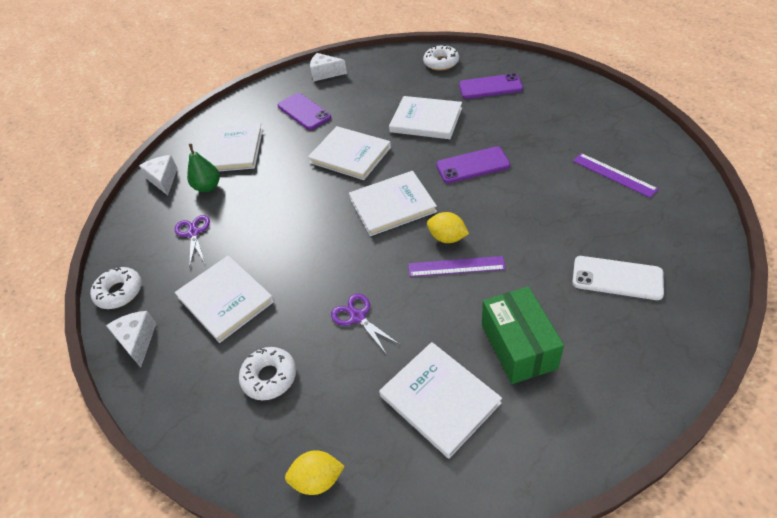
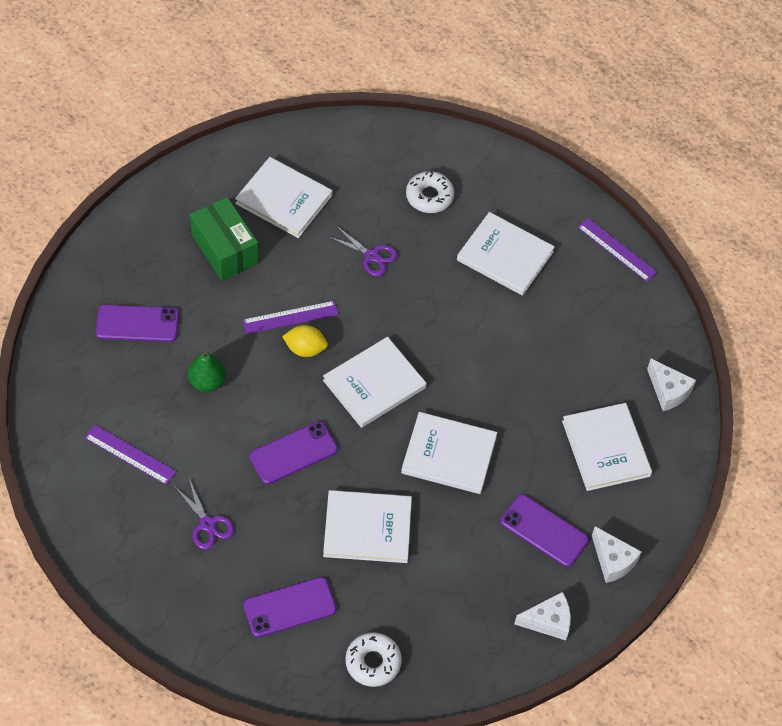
camera: 155 degrees right, 10 degrees up
(119, 292) = (617, 249): white donut -> purple ruler
(137, 341) = (565, 208): white cheese -> white cheese (612, 561)
(193, 233) = (583, 323): purple scissors -> purple scissors (207, 524)
(208, 187) = (604, 386): green pear -> green pear (207, 382)
(318, 479) = (361, 136): yellow lemon -> none
(617, 278) = (137, 323): white phone -> purple phone

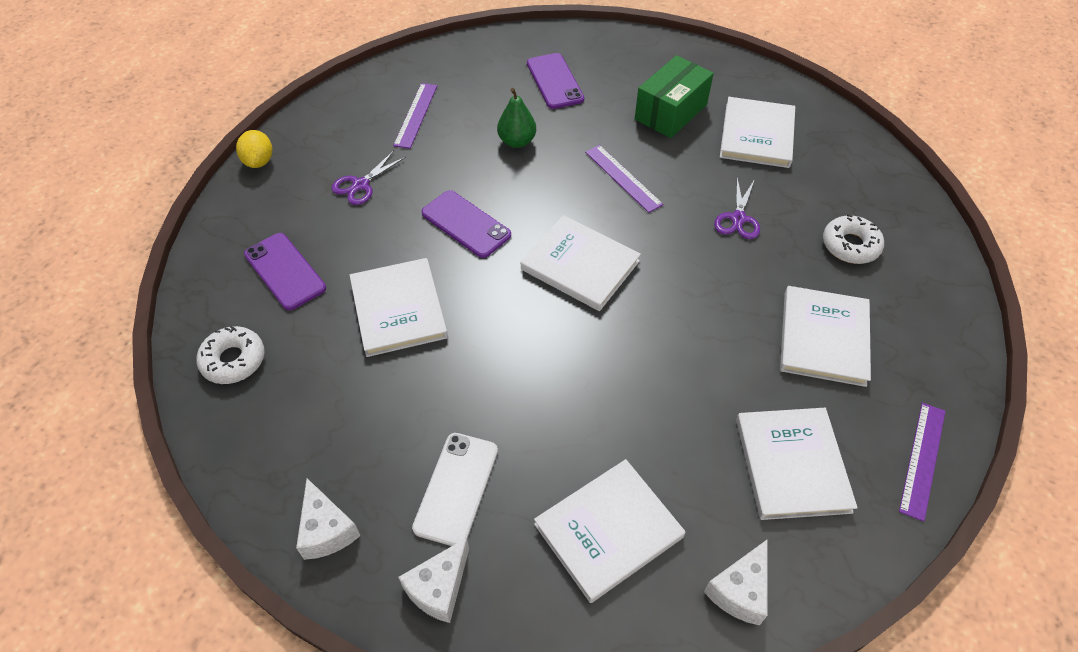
camera: 75 degrees right, 5 degrees down
(305, 349) = (592, 199): yellow lemon -> yellow lemon (259, 161)
(449, 455) = (521, 358): white book -> white book (792, 465)
(544, 530) = (456, 488): purple phone -> white phone

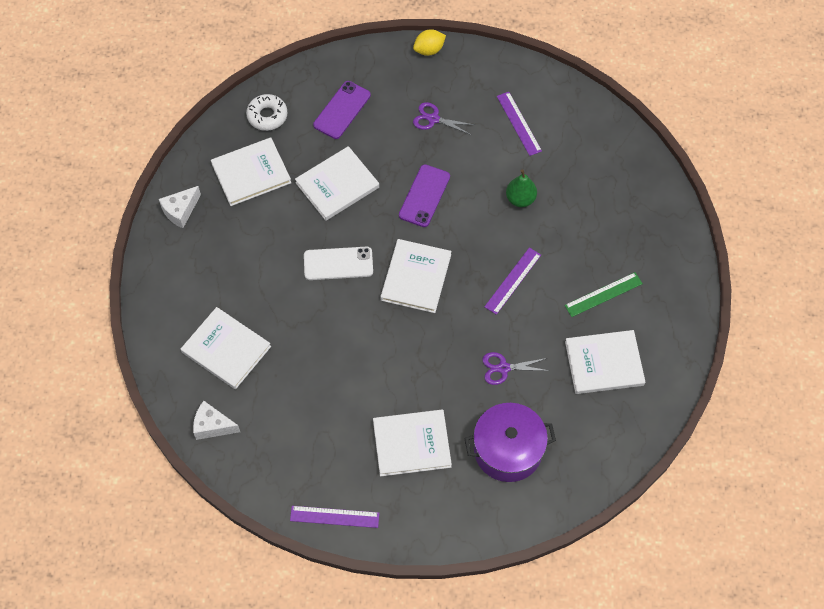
camera: 70 degrees right, 10 degrees up
(416, 115) = (519, 123): purple ruler -> purple ruler turned 75 degrees clockwise
(439, 588) = (166, 277): white cheese -> none
(456, 488) = (226, 264): white phone -> white phone (338, 263)
(555, 81) = (602, 202): purple phone -> none
(670, 112) = (603, 294): green box -> green ruler
(792, 465) = (304, 440): white book -> white book (251, 173)
(850, 245) = (508, 450): white donut -> purple pot

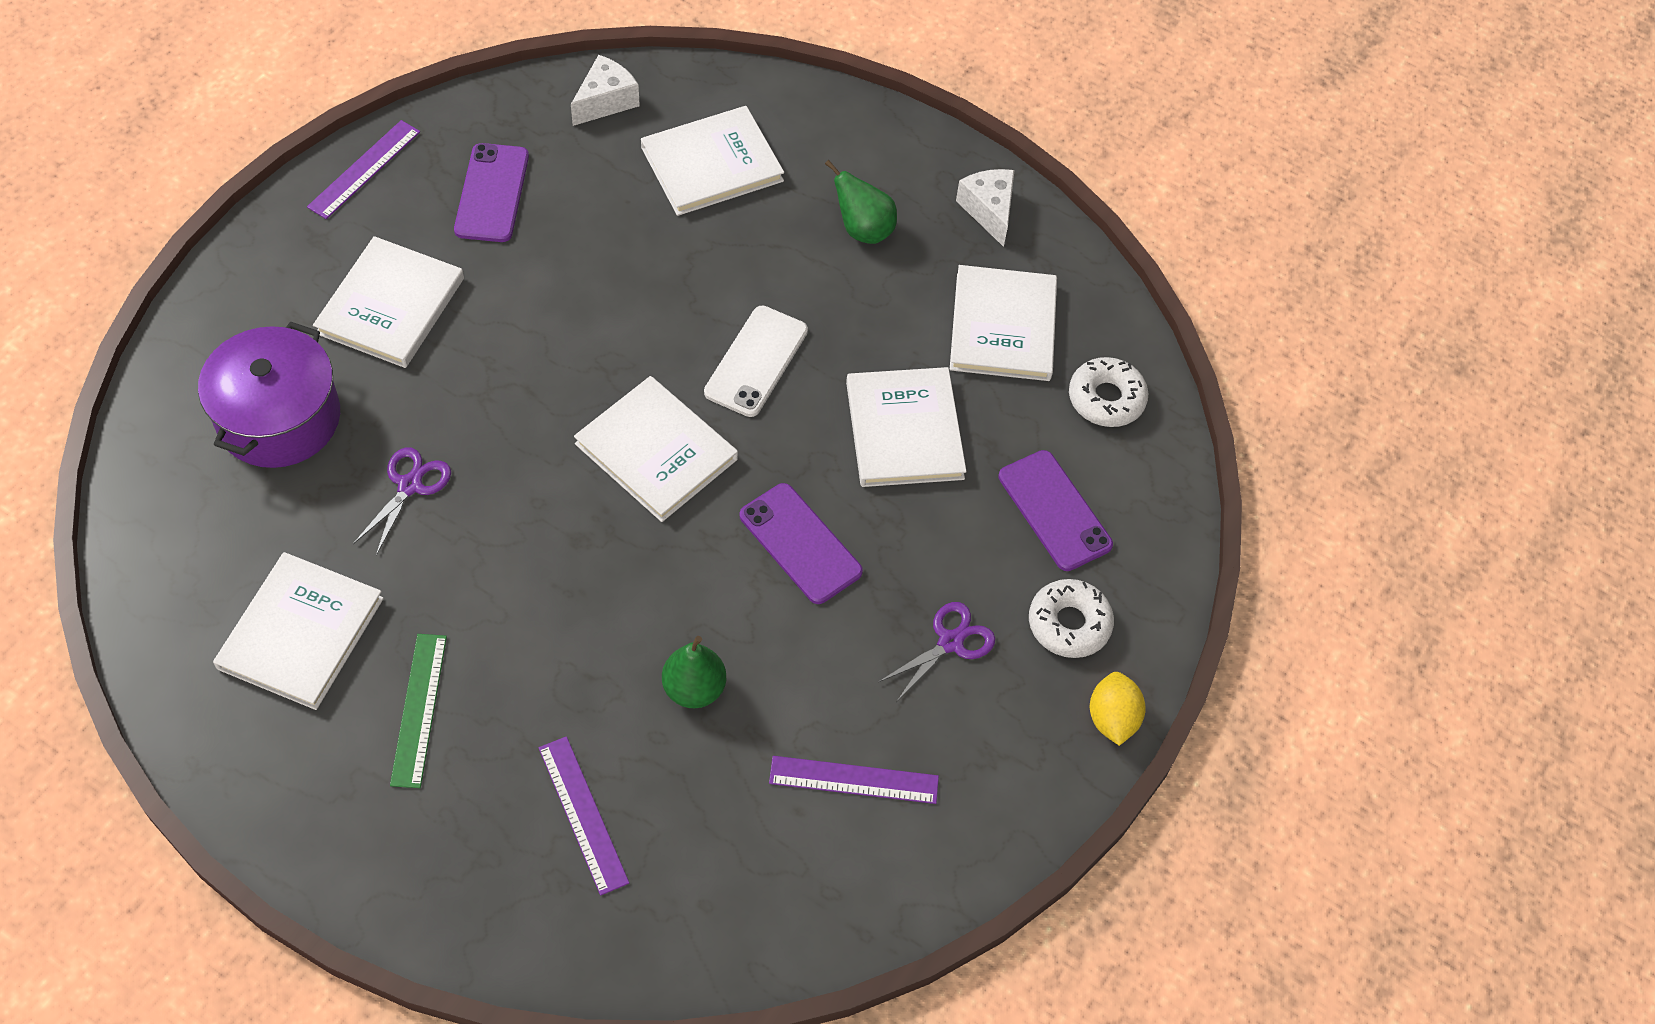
camera: 115 degrees right, 5 degrees down
(227, 259) = (863, 230): none -> green pear
(311, 442) = (492, 193): none -> purple phone
(395, 82) = (1069, 624): none -> white donut
(512, 280) = (548, 585): purple ruler -> purple ruler (583, 814)

